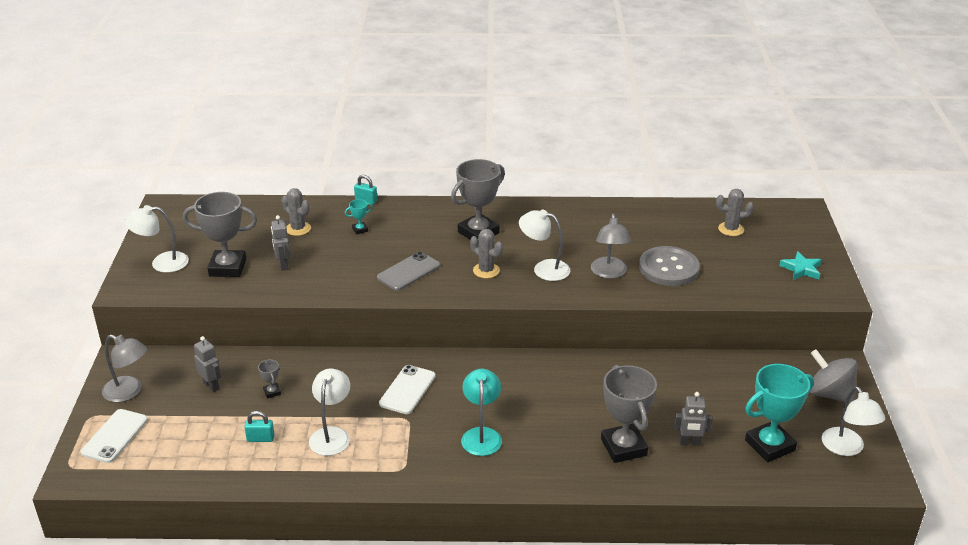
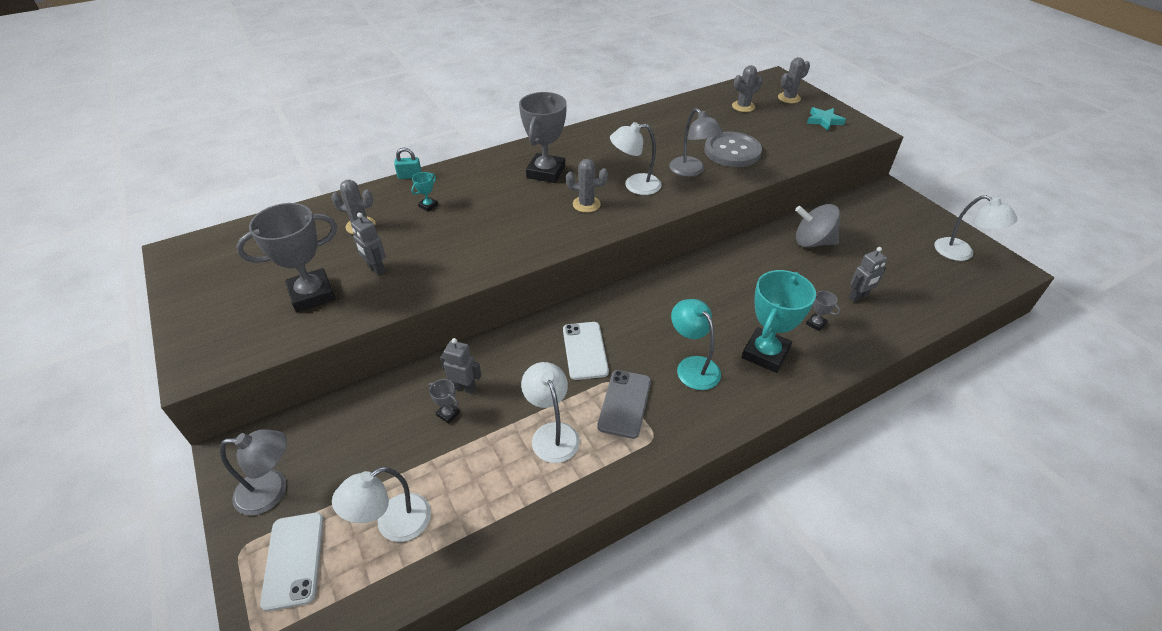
camera: 30 degrees left, 10 degrees up
(162, 263) = (223, 318): white lamp -> white lamp (393, 524)
(211, 386) = (372, 437): grey robot -> grey robot (464, 388)
(260, 438) = (478, 475): turquoise padlock -> none
(408, 272) = (515, 230): grey phone -> grey phone (625, 403)
(623, 447) = (816, 324): grey trophy -> grey trophy, size x0.42
(769, 445) = (912, 274): turquoise trophy -> turquoise trophy (765, 353)
(791, 235) = (789, 98): none -> grey cactus
(829, 394) = (905, 215): grey spinning top -> grey spinning top (812, 242)

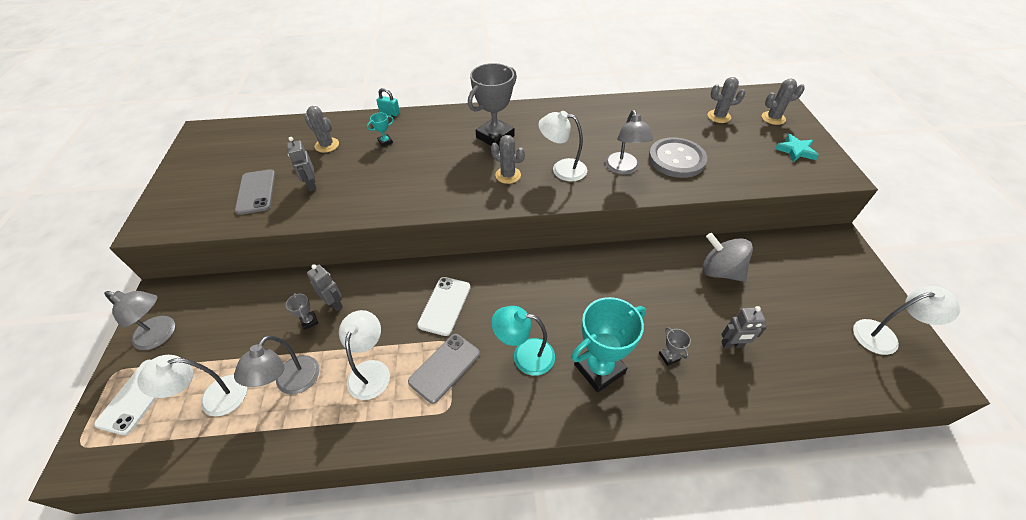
camera: 25 degrees right, 5 degrees up
(312, 294) = (256, 192): grey trophy -> grey phone
(474, 476) = (292, 383): none -> grey lamp
(692, 366) = (524, 355): turquoise lamp -> turquoise lamp turned 75 degrees counterclockwise
(961, 253) = (883, 336): white lamp -> white lamp turned 75 degrees counterclockwise

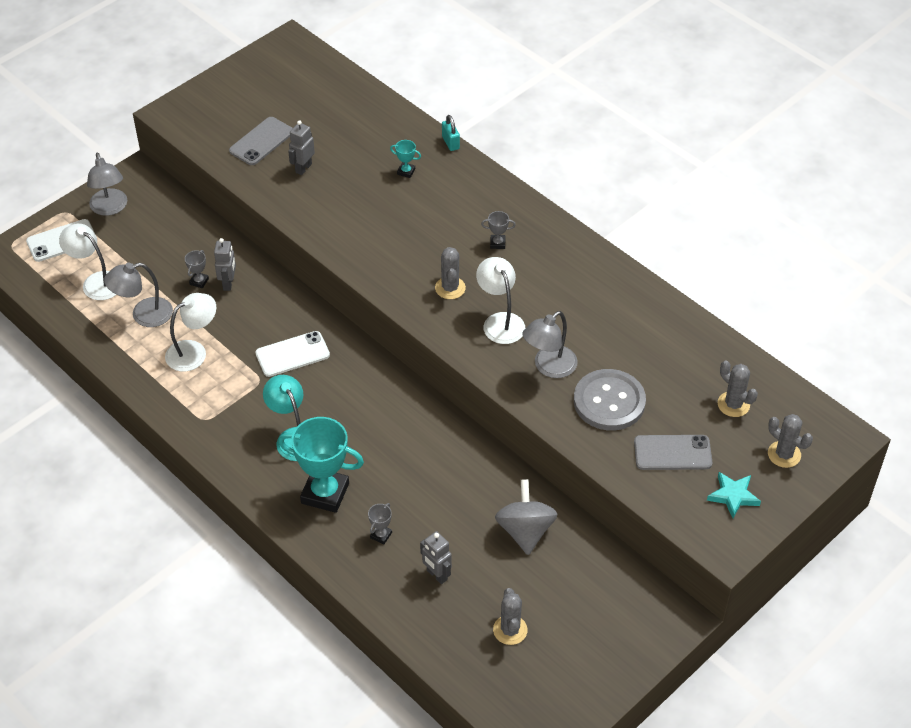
camera: 50 degrees right, 0 degrees up
(327, 145) = (360, 137): grey cactus -> grey cactus (510, 630)
(445, 367) = (236, 394): grey phone -> grey phone (672, 453)
(495, 136) = (497, 243): grey trophy -> grey trophy, size x0.42
(883, 336) = (557, 690): white lamp -> none

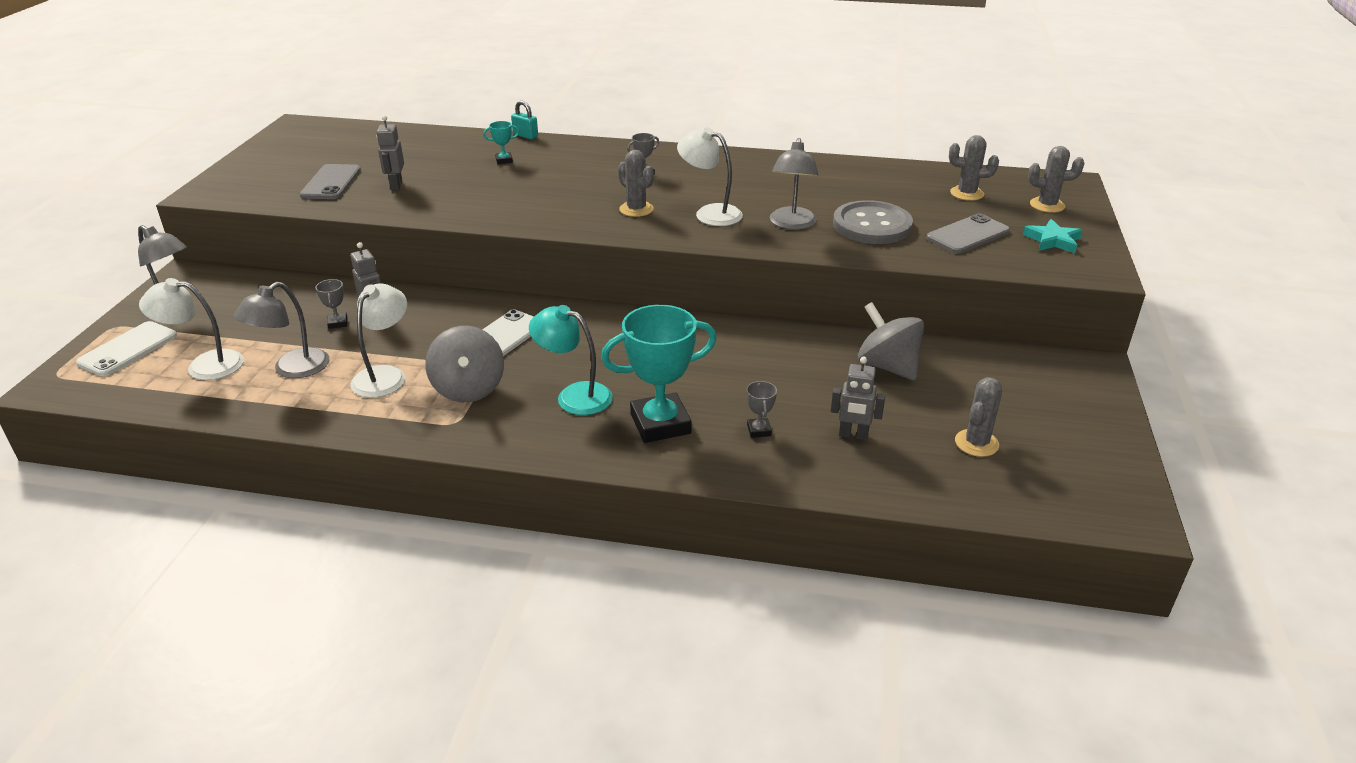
camera: 35 degrees left, 15 degrees down
(234, 393) = (468, 389): none -> grey spinning top
(510, 630) = (976, 443): grey cactus -> grey cactus turned 75 degrees clockwise

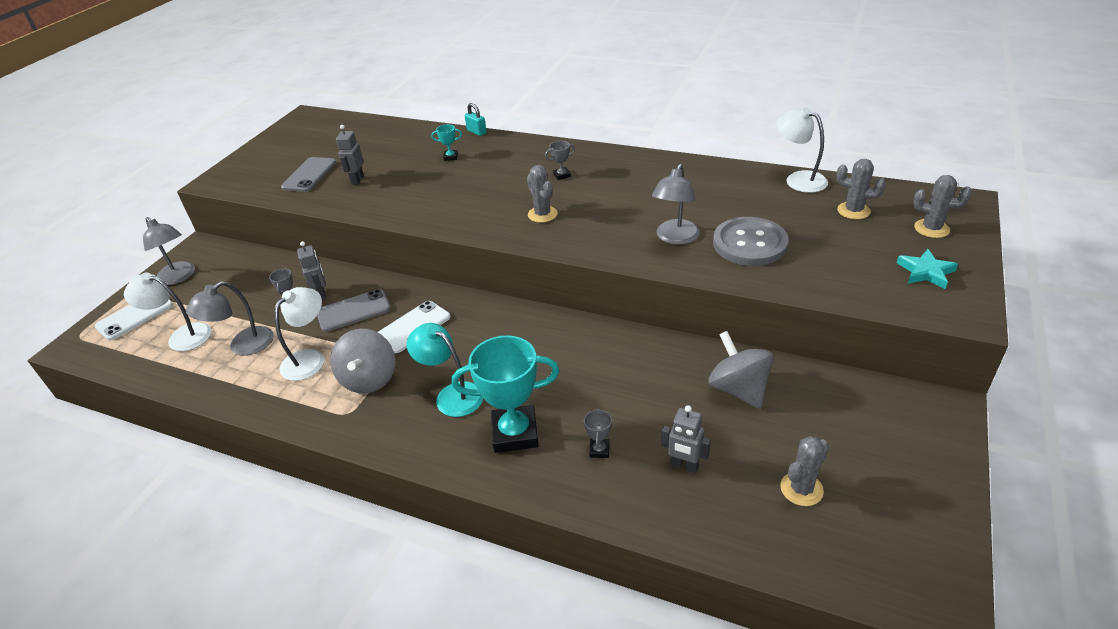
camera: 15 degrees right, 5 degrees up
(710, 213) = (605, 222): white lamp -> white lamp (798, 179)
(968, 235) = (840, 260): grey phone -> grey phone (353, 311)

